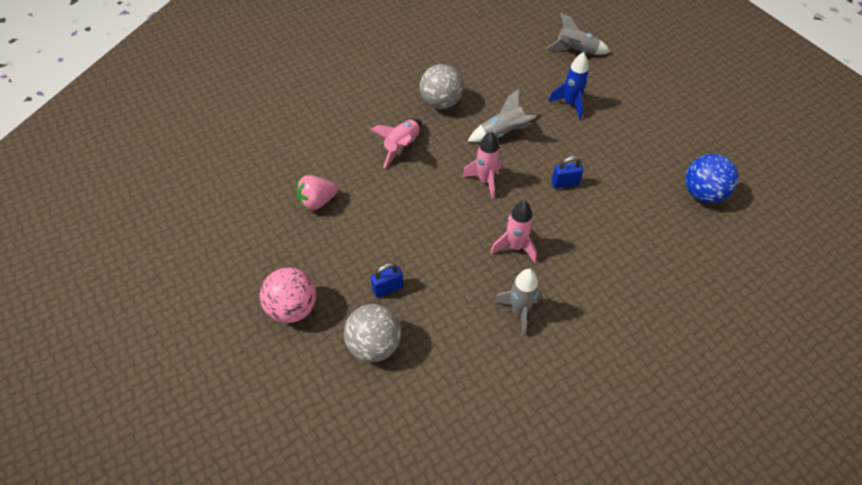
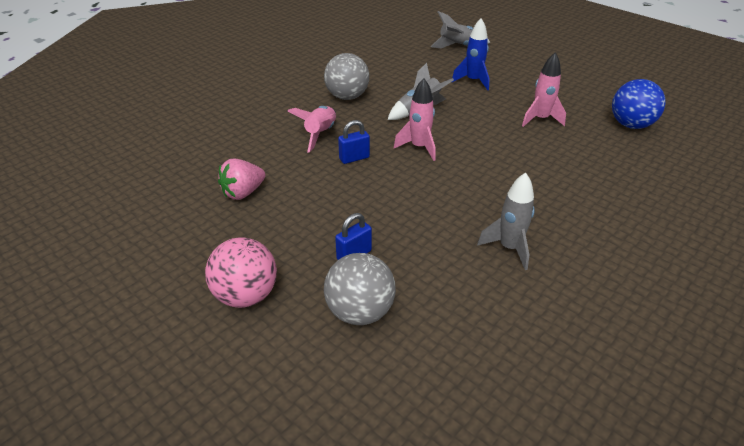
camera: 15 degrees left, 15 degrees down
(515, 247) = (476, 194): pink rocket -> pink rocket (540, 119)
(564, 183) = (499, 137): blue padlock -> blue padlock (354, 158)

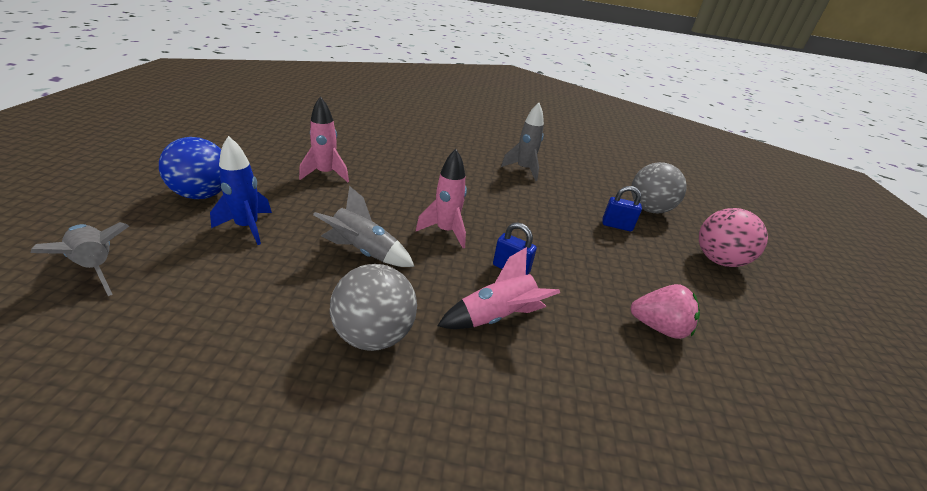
camera: 130 degrees left, 5 degrees down
(631, 125) = (305, 136): blue ball -> blue ball (203, 195)

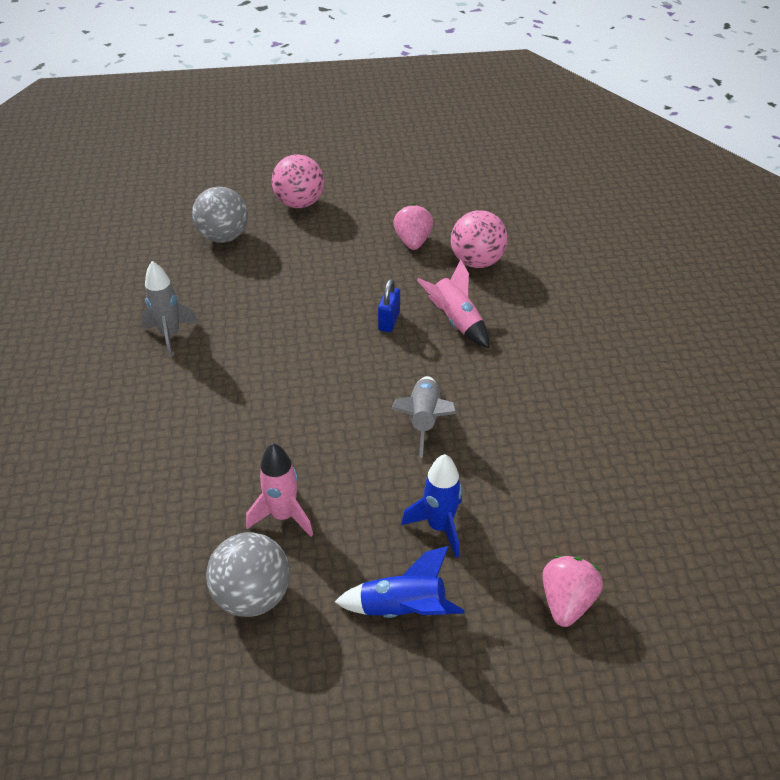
camera: 100 degrees left, 10 degrees up
(96, 266) = (566, 601): grey rocket -> pink strawberry
(203, 195) = (402, 609): blue ball -> blue rocket
(374, 335) = (517, 381): grey ball -> grey ball (253, 595)
(446, 231) = (354, 373): pink rocket -> none
(616, 226) = (273, 259): blue padlock -> none
(617, 379) = (477, 262): none -> pink ball

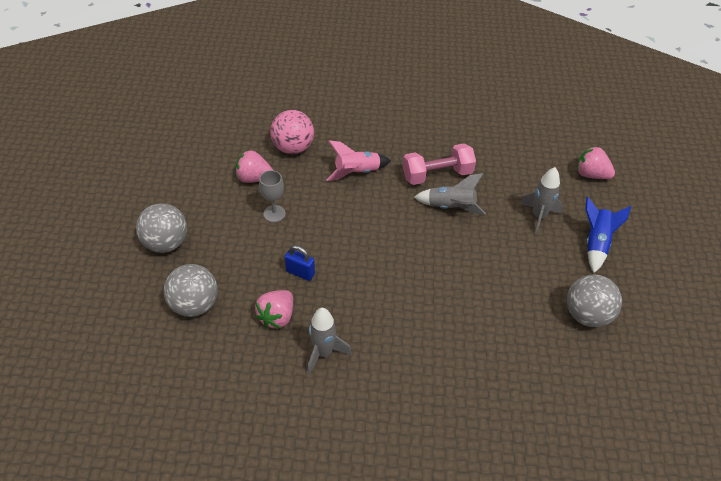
camera: 80 degrees left, 5 degrees up
(215, 293) = (277, 317): none -> pink strawberry
(283, 516) = (525, 293): pink rocket -> none
(299, 203) = (166, 243): pink ball -> grey ball
(362, 266) = (274, 213): none -> grey goblet
(389, 321) = (346, 208): blue padlock -> blue padlock (300, 272)
(439, 526) = (538, 216): blue rocket -> grey rocket
(483, 400) = (437, 175): none -> pink dumbbell

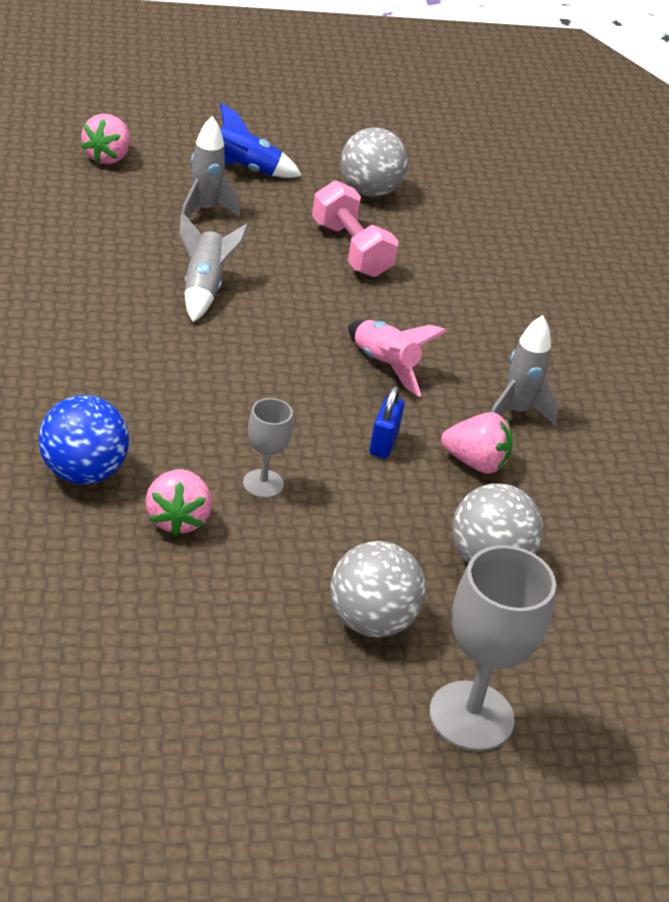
camera: 105 degrees left, 10 degrees down
(92, 272) = (471, 716): none -> grey goblet
(293, 148) = (83, 472): pink ball -> blue ball
(357, 172) = (140, 387): pink rocket -> pink rocket (384, 365)
(437, 175) = (132, 299): pink dumbbell -> pink dumbbell (351, 249)

